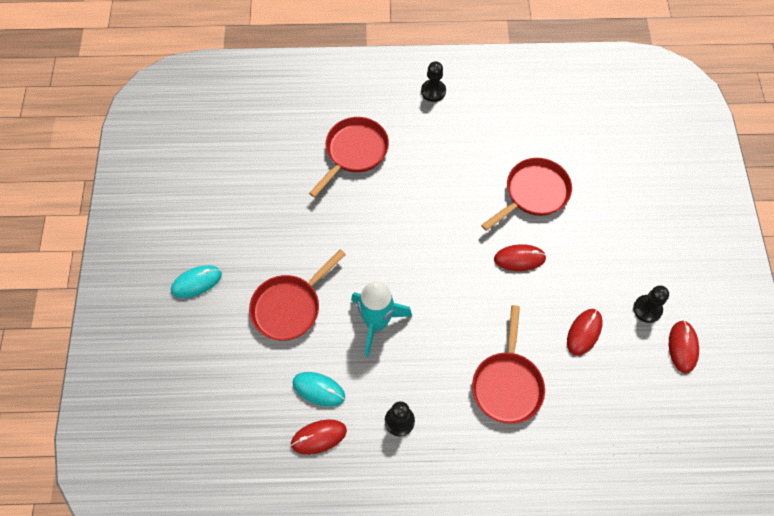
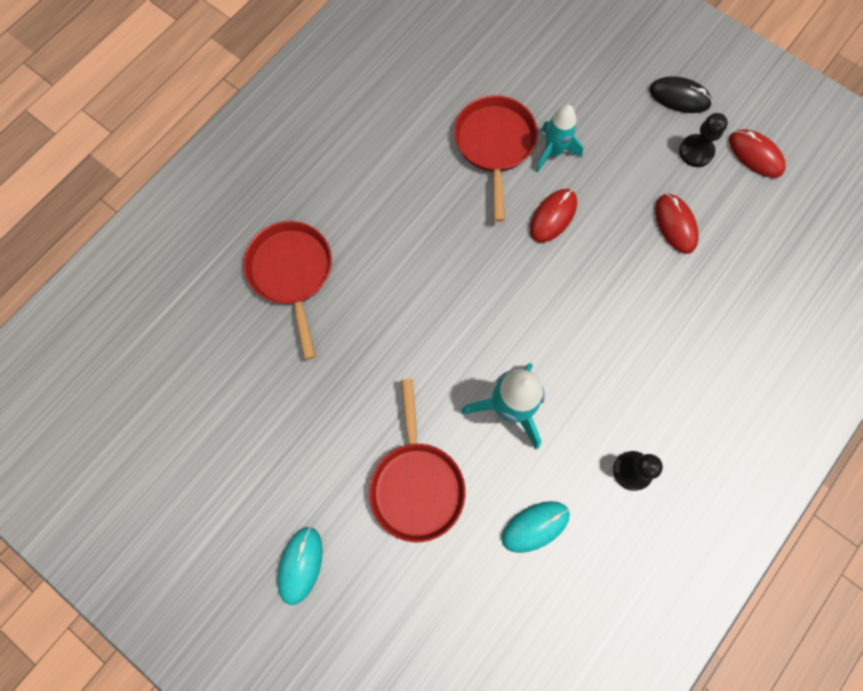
camera: 50 degrees left, 10 degrees up
(318, 437) = (587, 567): red mouse -> none
(433, 91) = (293, 139): black pawn -> none
(507, 384) = (673, 337): red pan -> none
(562, 228) = (553, 152): none -> turquoise rocket
(675, 272) = (679, 97): none -> black mouse

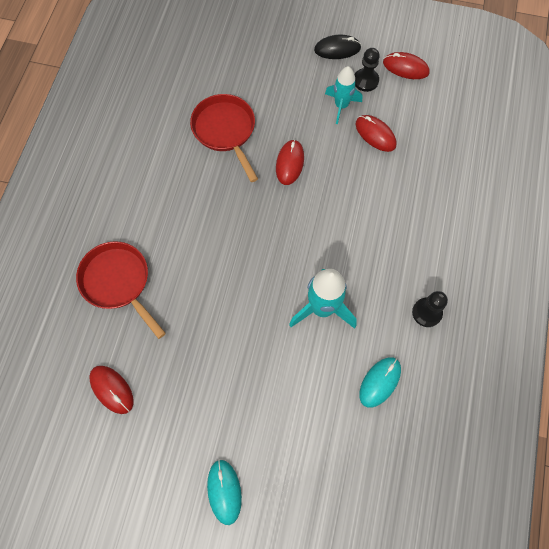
camera: 25 degrees left, 5 degrees down
(231, 392) = (112, 389): none -> red mouse
(416, 484) = (282, 392): red pan -> none
(553, 152) = (269, 119): turquoise rocket -> turquoise rocket (341, 106)

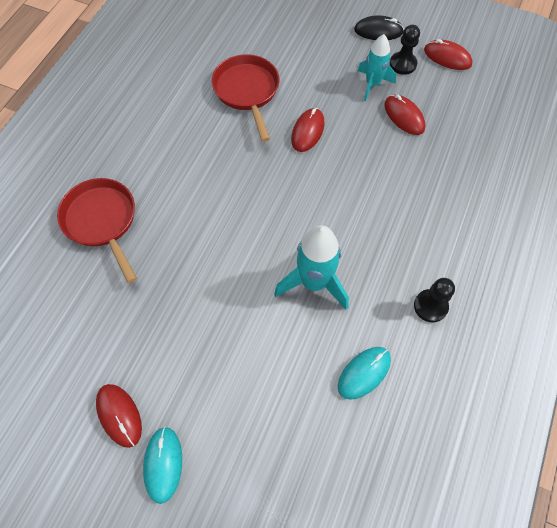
camera: 10 degrees right, 5 degrees down
(112, 389) = (67, 330): red mouse -> red mouse (119, 415)

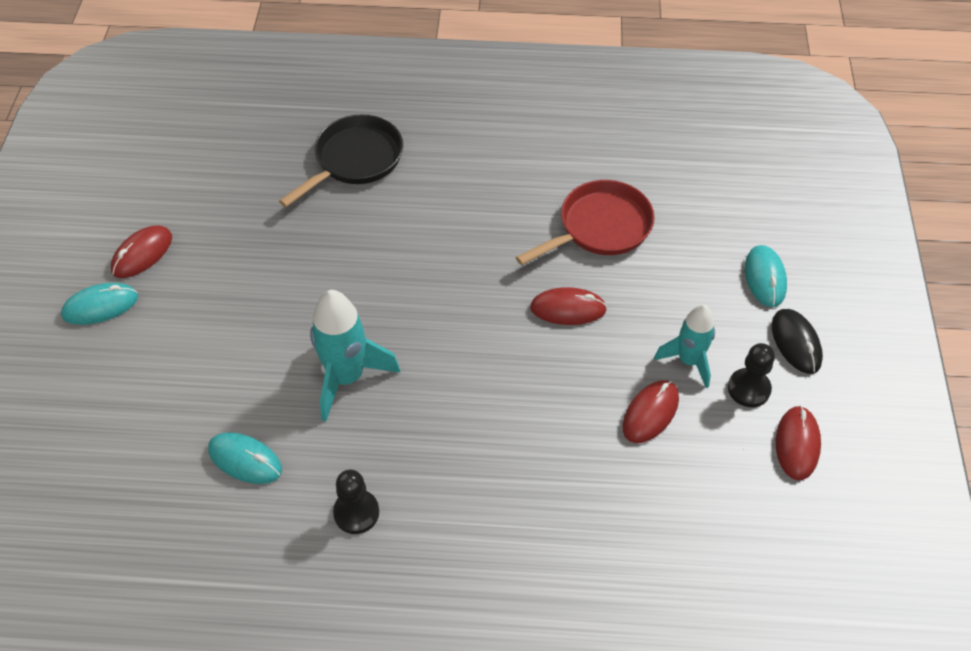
camera: 70 degrees right, 10 degrees down
(102, 221) = (355, 160): red pan -> black pan
(325, 26) = (765, 278): none -> turquoise mouse

